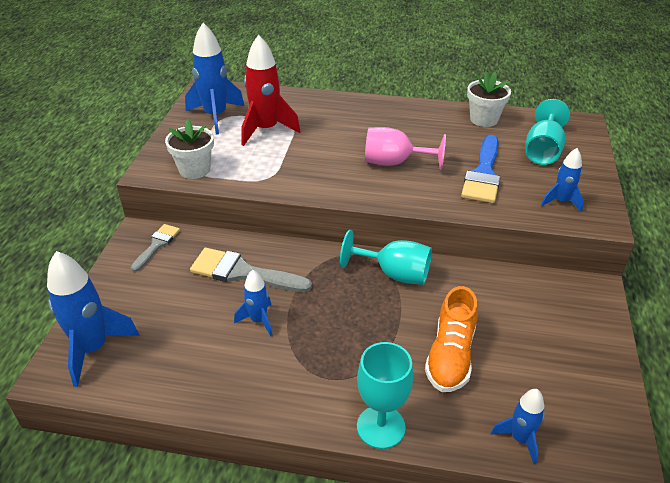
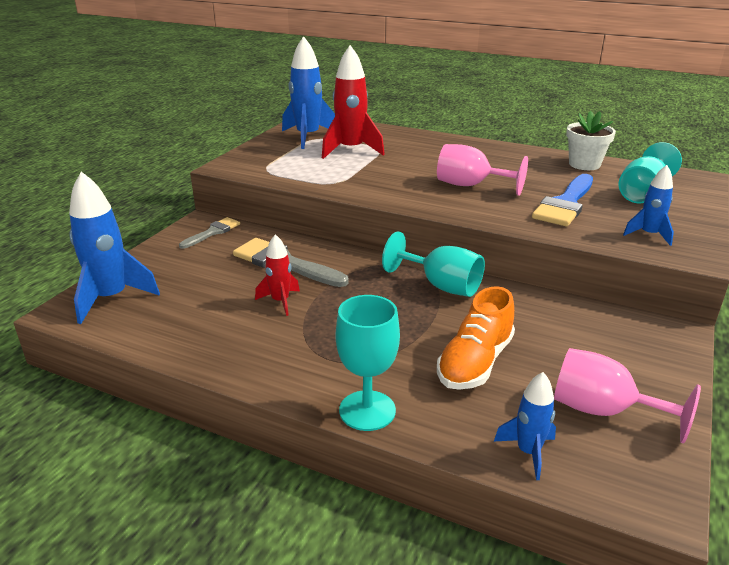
camera: 15 degrees right, 10 degrees down
(194, 169) = (267, 169): white flower pot -> none
(258, 320) = (280, 301): blue rocket -> red rocket
(563, 384) = (603, 410): none -> pink goblet

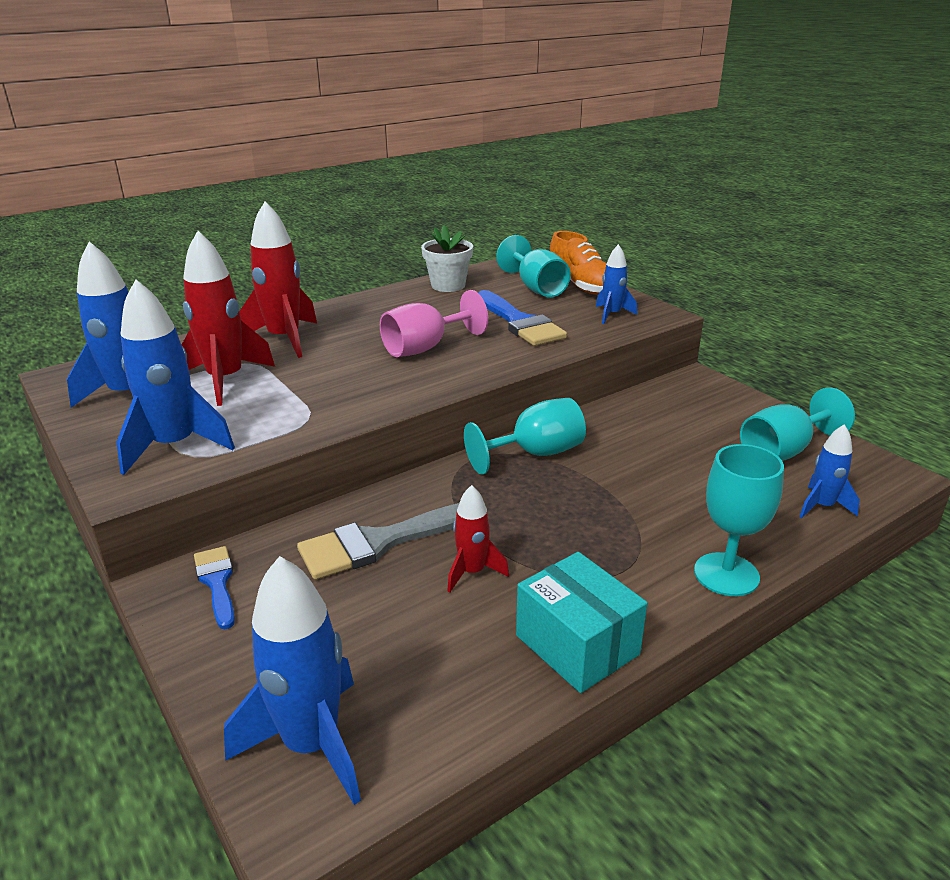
camera: 60 degrees left, 0 degrees up
(213, 232) = (217, 582): grey brush -> blue brush
(237, 359) = (577, 645): none -> turquoise box
(270, 163) = (175, 446): none -> blue rocket
(420, 147) = (284, 339): none -> red rocket
(475, 362) = (683, 484): orange shoe -> orange shoe (581, 286)
(603, 410) = (783, 451): pink goblet -> turquoise goblet

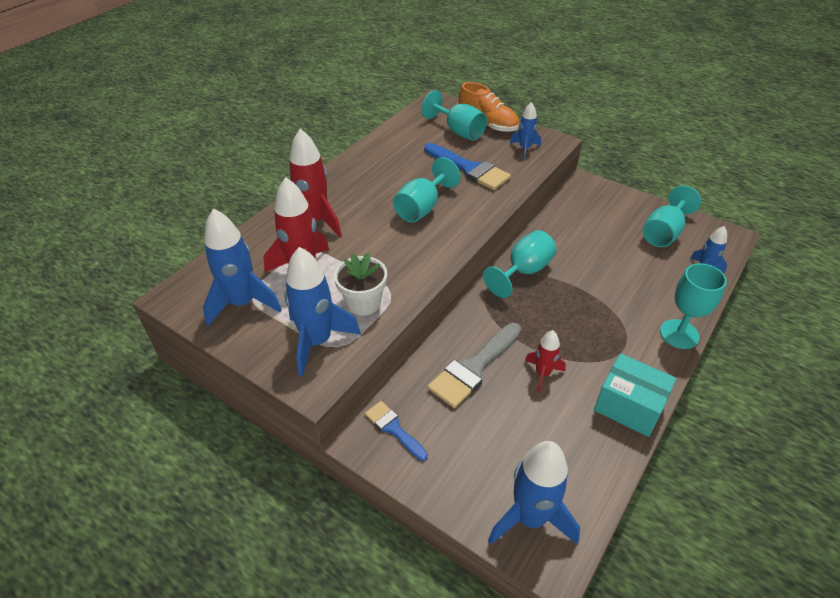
camera: 20 degrees left, 15 degrees up
(425, 348) = (422, 208): pink goblet -> turquoise goblet
(448, 285) = (395, 140): white flower pot -> white flower pot (363, 303)

